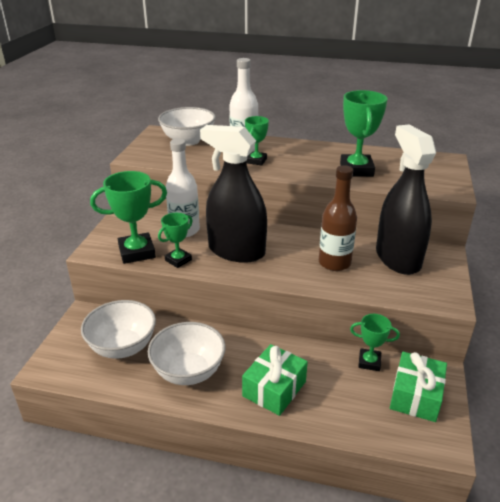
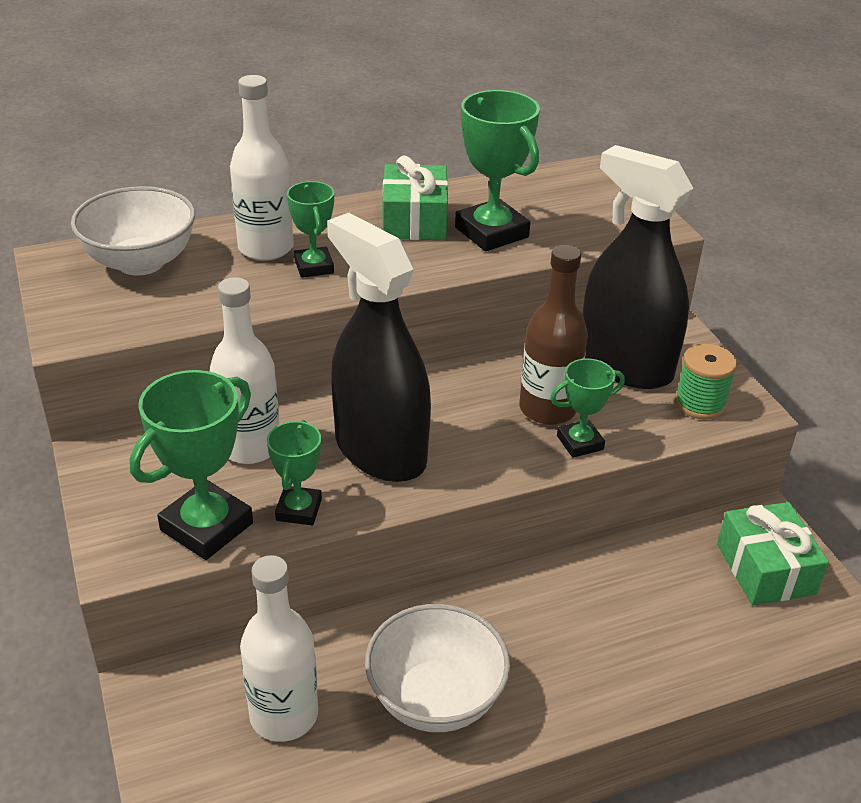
camera: 35 degrees left, 5 degrees up
(122, 347) = (284, 715): white bowl -> white bottle
(236, 251) = (380, 451): black spray bottle -> black spray bottle turned 60 degrees clockwise
(274, 389) = (584, 657): green gift -> green gift (414, 220)
(369, 362) = (671, 547): green trophy -> green trophy (580, 443)
(422, 289) = (700, 403): none -> green spool

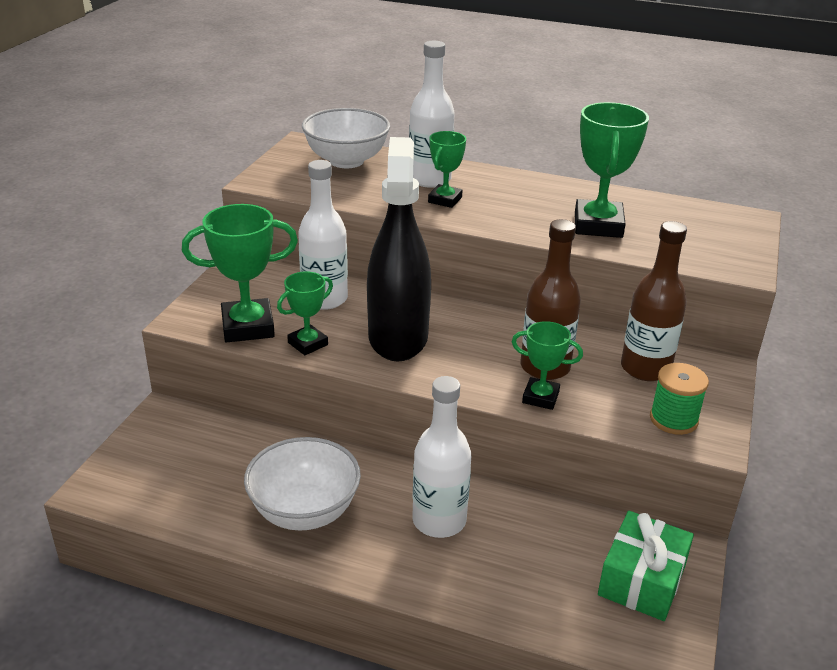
camera: 40 degrees right, 5 degrees down
(284, 715) = (212, 467): white bottle -> white bottle (439, 521)
(414, 220) = (551, 199): green gift -> none
(625, 365) = (645, 368): black spray bottle -> brown bottle

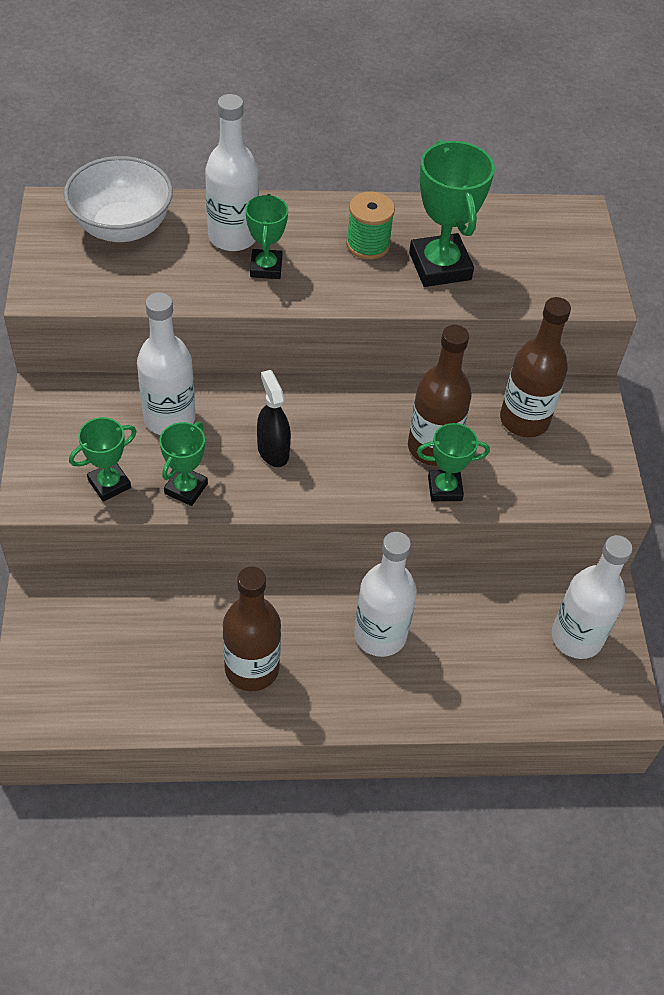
camera: 25 degrees left, 20 degrees up
(248, 327) = (109, 484): green trophy -> green trophy, size x0.59
(304, 512) = (252, 668): white bowl -> brown bottle
(398, 337) = (273, 451): black spray bottle -> black spray bottle, size x0.46
(642, 580) = (576, 637): green gift -> white bottle
(673, 419) = (571, 478): green spool -> green spool (368, 244)

